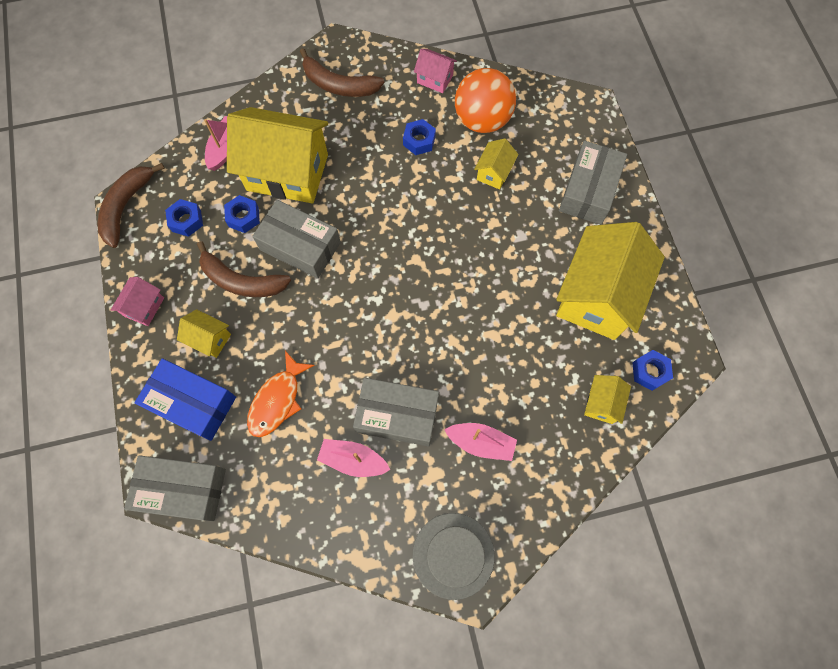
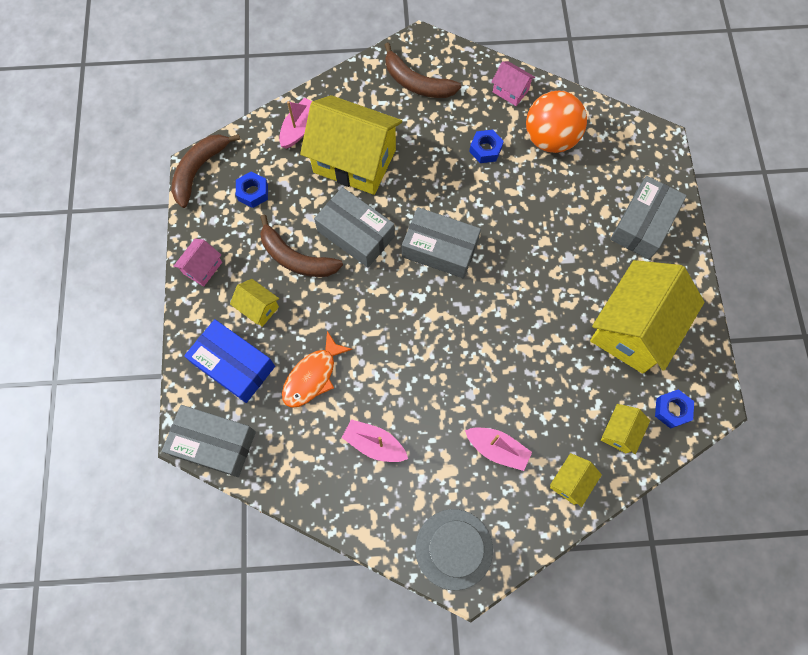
camera: 10 degrees right, 0 degrees up
(243, 217) = (307, 197): blue nut -> none
(397, 415) = (422, 409): grey box -> grey box (440, 249)
(494, 172) = (553, 192): yellow house -> yellow house (570, 482)

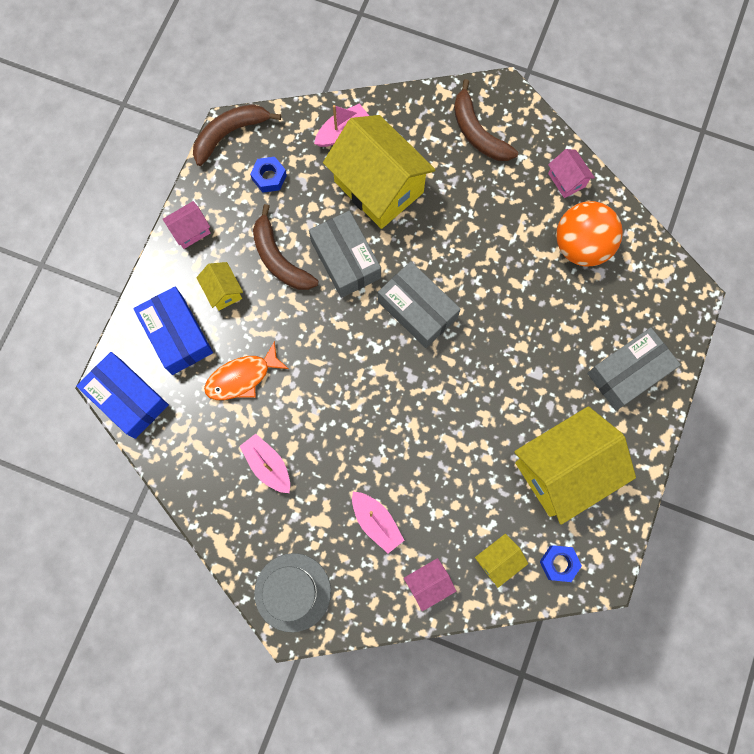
camera: 25 degrees right, 5 degrees up
(214, 443) = (128, 398): grey box -> blue box
(485, 149) = (511, 230): blue nut -> none
(570, 482) = (428, 584): yellow house -> pink house

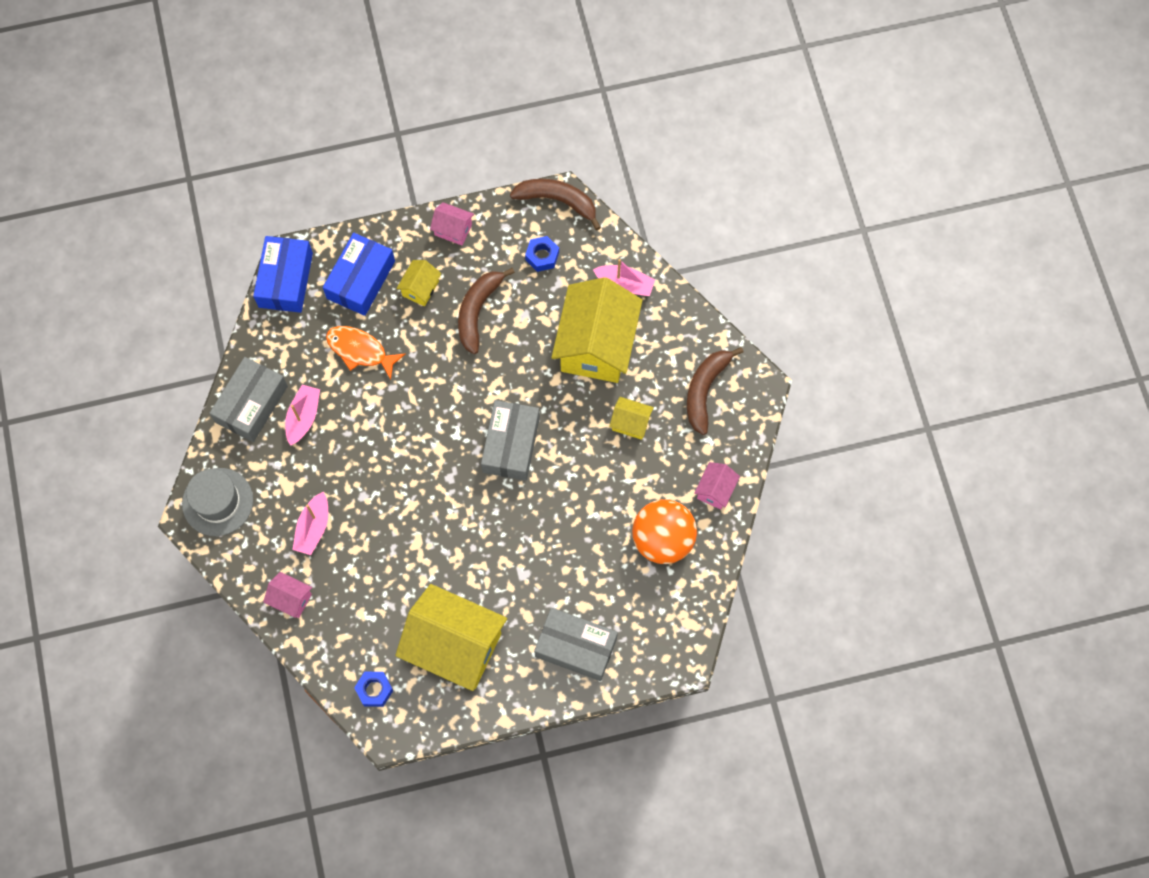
camera: 55 degrees right, 5 degrees down
(346, 259) = (514, 362): grey box -> grey box (251, 404)
(498, 560) = (345, 641): yellow house -> yellow house (630, 423)

